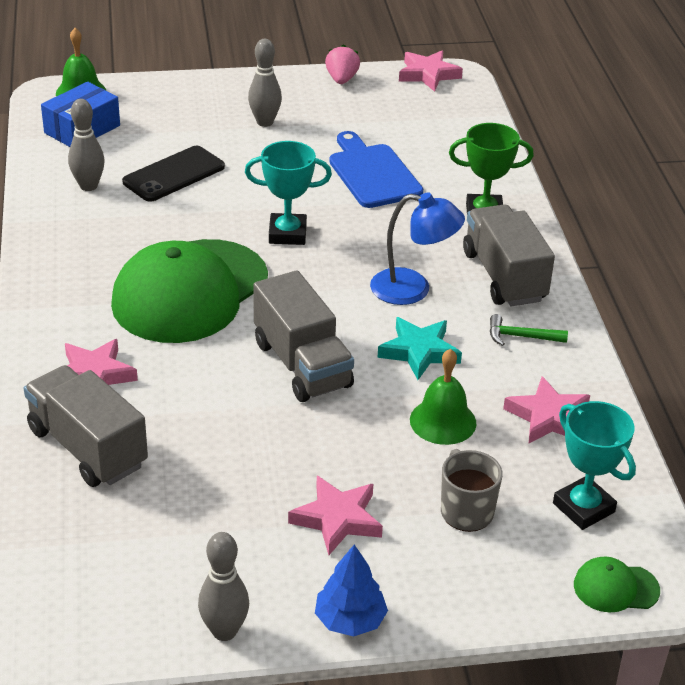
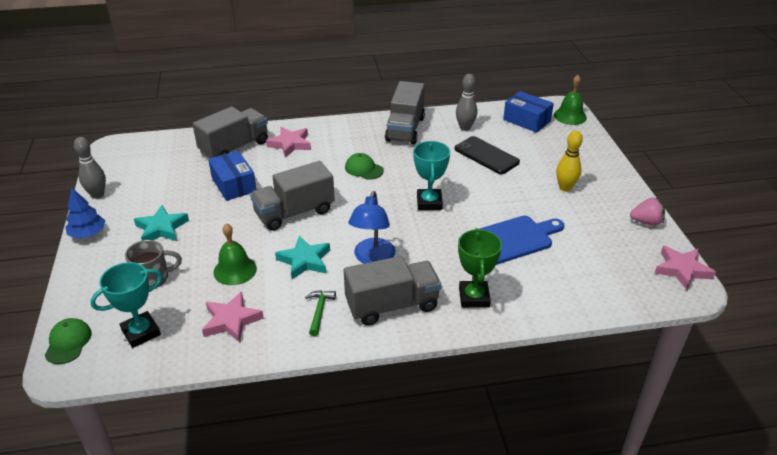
camera: 90 degrees right, 0 degrees up
(76, 244) = (405, 129): none -> grey truck
(190, 292) = (364, 169): green cap -> green cap, size x0.40
(214, 439) = (234, 184): none -> blue box
(265, 122) = (565, 188): grey bowling pin -> yellow bowling pin
(337, 519) = (162, 228): pink star -> turquoise star

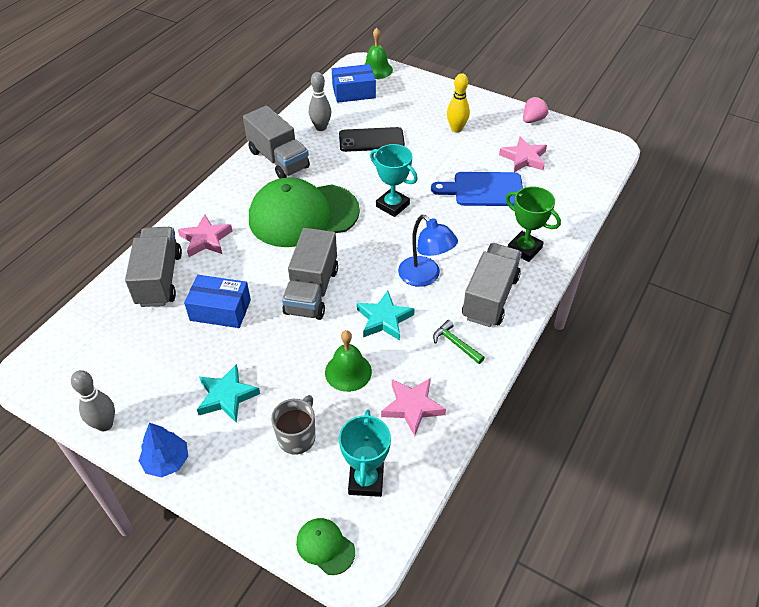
camera: 50 degrees left, 10 degrees up
(364, 169) = (303, 215): green cap -> green cap, size x2.48
(514, 239) = (484, 190): blue cutting board -> blue cutting board turned 105 degrees counterclockwise
(682, 270) = (592, 138): pink star -> pink star (524, 158)

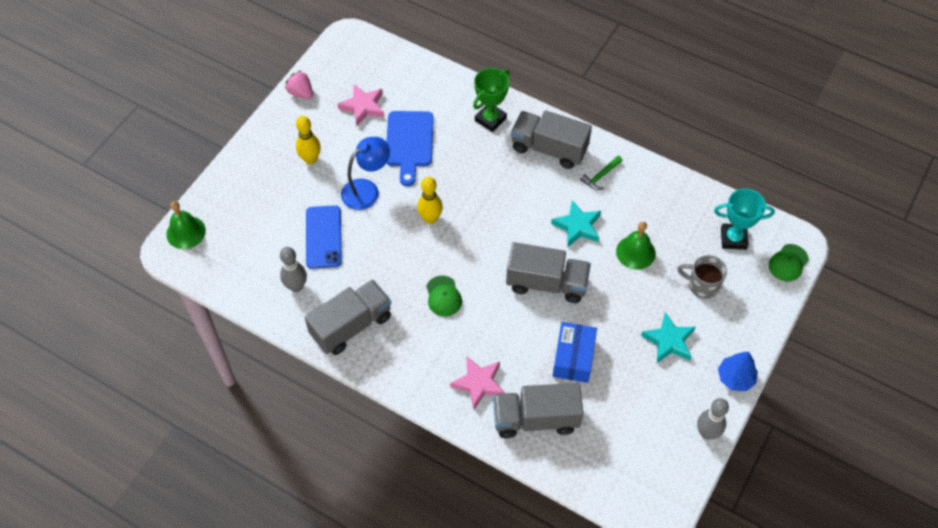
camera: 90 degrees left, 10 degrees up
(303, 215) = (443, 296): green cap -> green cap, size x0.40
(353, 92) = (230, 255): blue box -> none
(371, 140) = (323, 237): black phone -> blue phone
(392, 205) = (430, 218): turquoise trophy -> yellow bowling pin
(412, 407) = (666, 208): pink star -> none
(425, 277) = (526, 195): blue lamp -> blue lamp (367, 190)

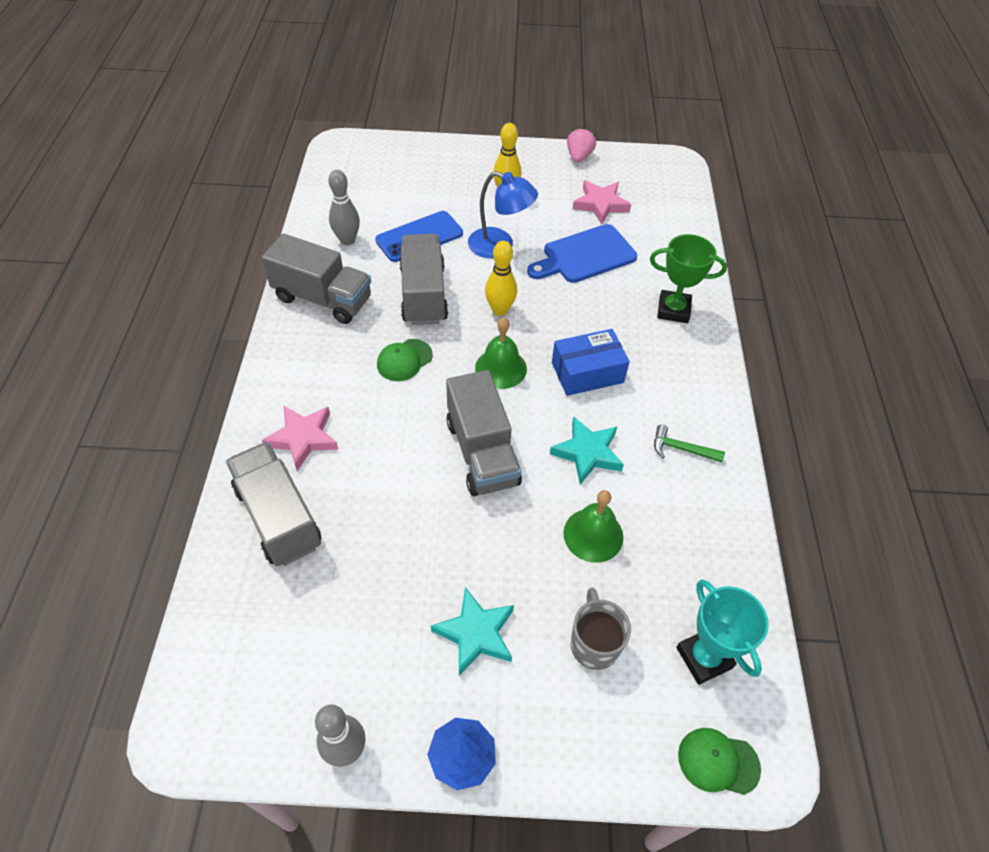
camera: 60 degrees right, 5 degrees down
(186, 232) = (364, 146): green bell -> green bell (501, 368)
(549, 149) = (678, 380): grey truck -> grey truck (423, 295)
(573, 358) = (388, 524): blue box -> blue box (587, 372)

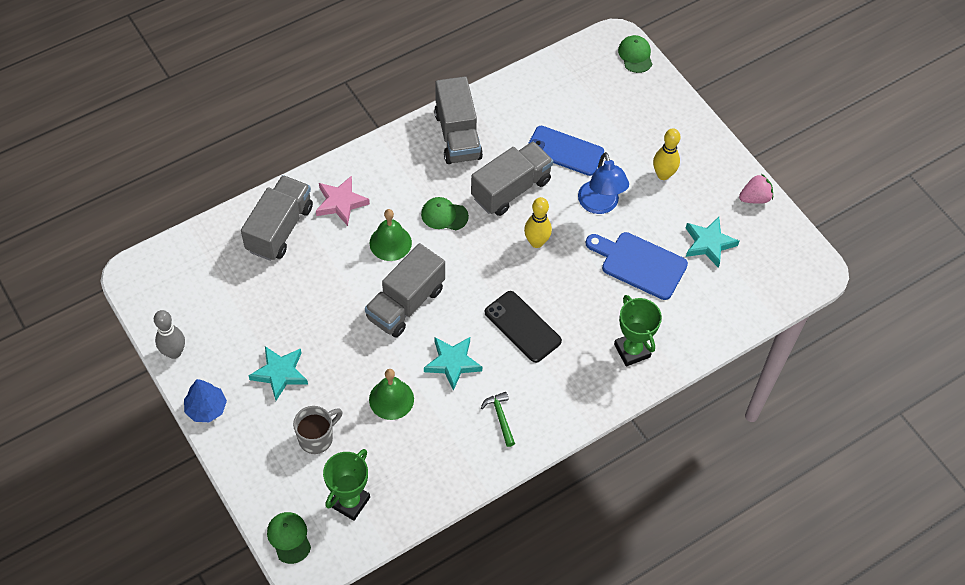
camera: 55 degrees right, 5 degrees up
(347, 240) = (523, 112): grey bowling pin -> none
(368, 143) = (635, 55): none -> green cap
(501, 368) = (483, 273): green bell -> green bell (390, 243)
(587, 372) = (522, 327): blue box -> black phone
(600, 204) = (708, 244): pink star -> turquoise star
(704, 657) = (350, 502): turquoise trophy -> green trophy

